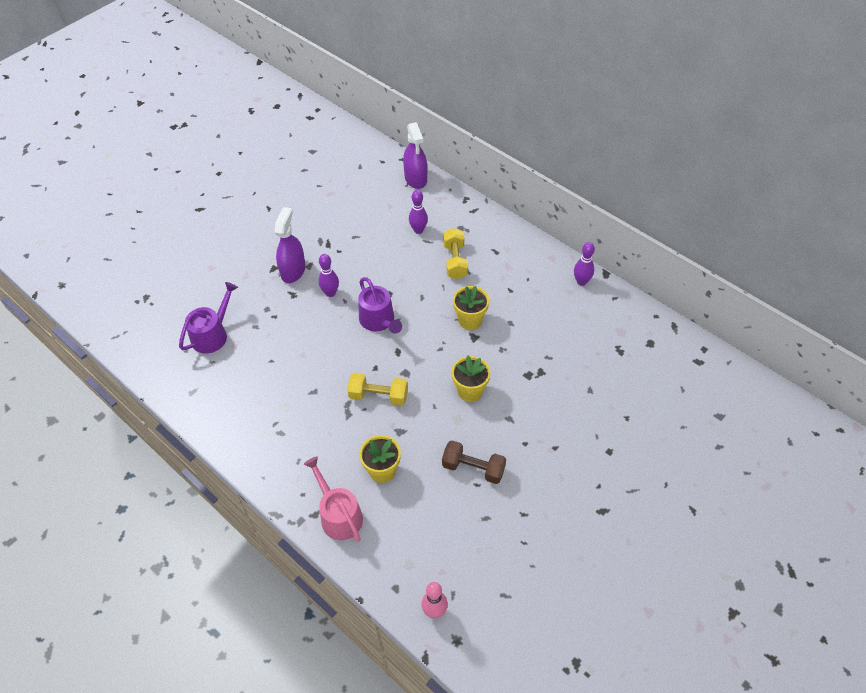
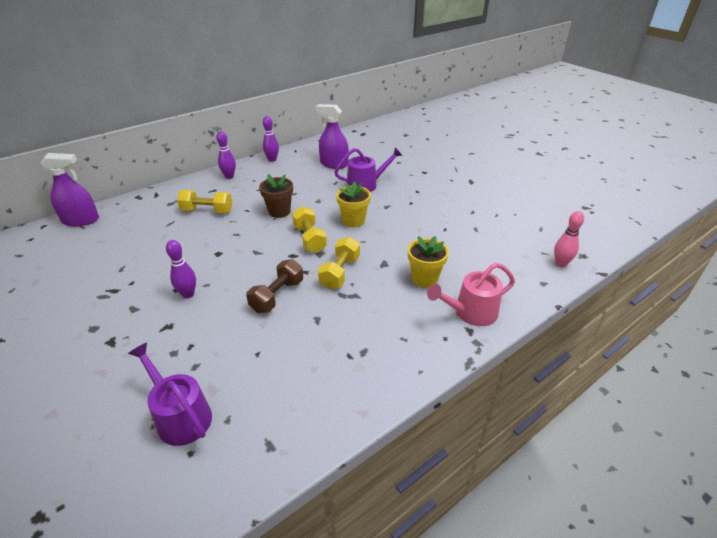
camera: 80 degrees left, 15 degrees down
(293, 270) = (130, 323): purple spray bottle -> purple spray bottle (334, 164)
(379, 321) = (248, 263): purple watering can -> purple watering can (365, 185)
(418, 230) = (151, 226): purple bowling pin -> purple bowling pin (229, 176)
(427, 359) = (309, 239): none -> yellow dumbbell
(470, 320) = (279, 211): yellow flower pot -> brown flower pot
(473, 468) = (429, 228): brown dumbbell -> brown dumbbell (277, 296)

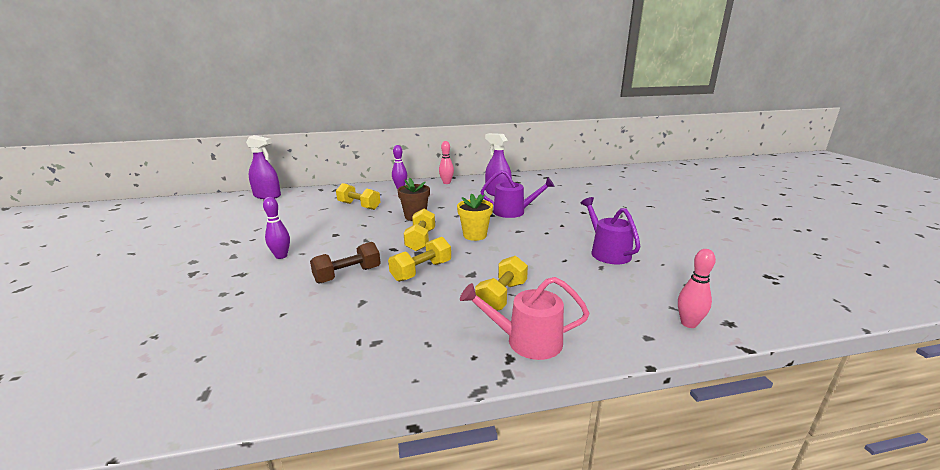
camera: 25 degrees right, 15 degrees down
(180, 416) = (170, 342): purple watering can -> purple watering can (607, 252)
(272, 160) = (446, 183): purple bowling pin -> pink bowling pin
(424, 279) = (502, 296): yellow flower pot -> yellow dumbbell

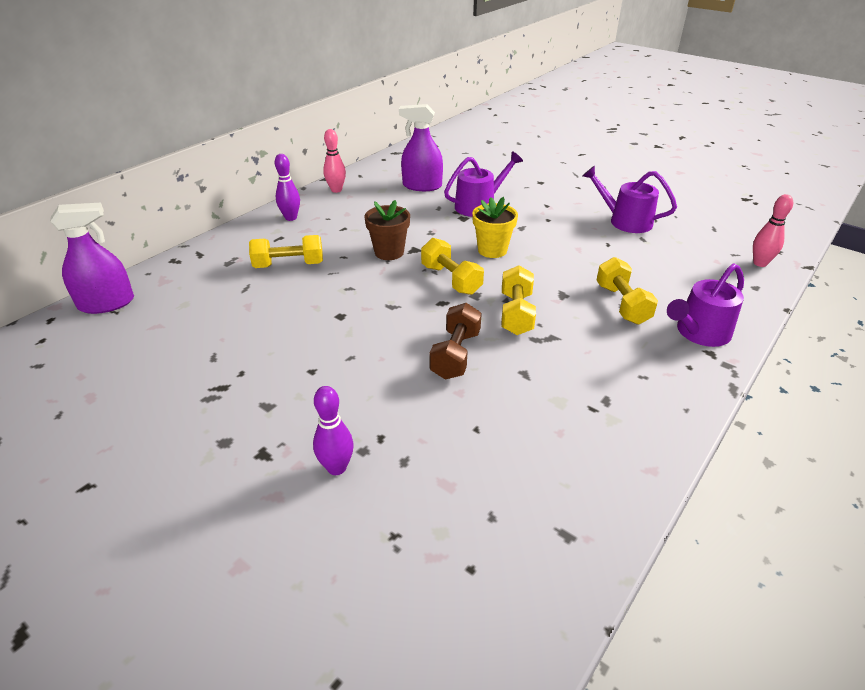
camera: 40 degrees left, 15 degrees up
(281, 256) = (333, 373): purple bowling pin -> purple bowling pin (336, 467)
(527, 341) = (699, 333): pink watering can -> purple watering can

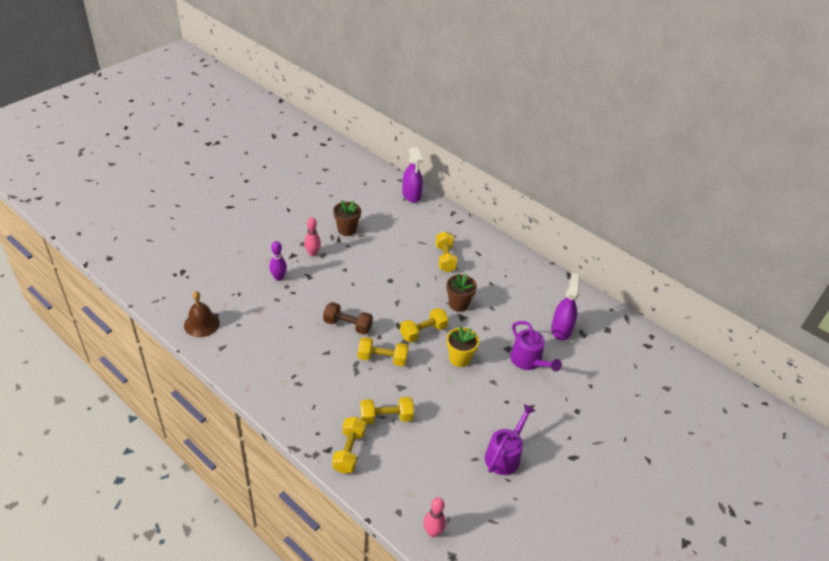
camera: 90 degrees right, 5 degrees up
(191, 378) = (347, 230): none -> brown flower pot
(291, 218) = (505, 258): purple bowling pin -> none
(336, 190) = (549, 280): pink bowling pin -> pink bowling pin (312, 253)
(508, 595) = (201, 324): none -> brown bell
(699, 333) = (349, 451): purple watering can -> yellow dumbbell

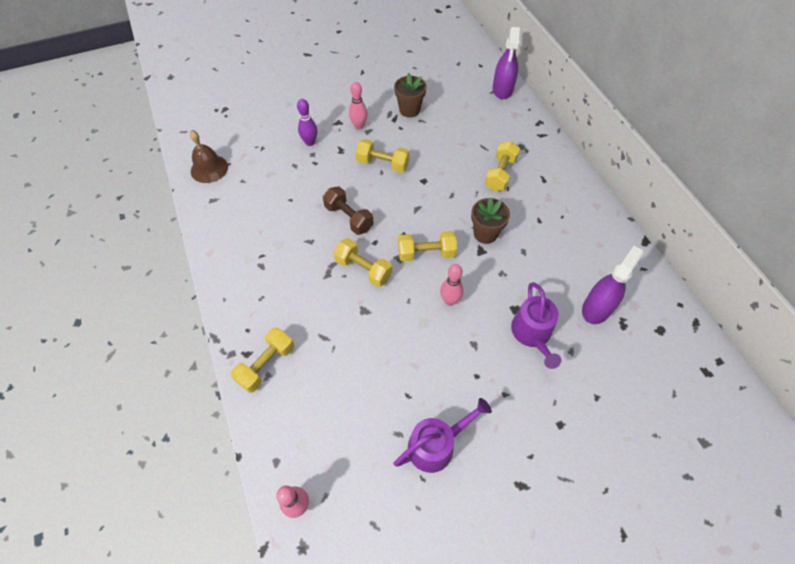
camera: 30 degrees right, 15 degrees up
(386, 417) = (328, 340): yellow dumbbell -> yellow dumbbell (382, 164)
(459, 358) = (450, 300): yellow flower pot -> pink bowling pin

